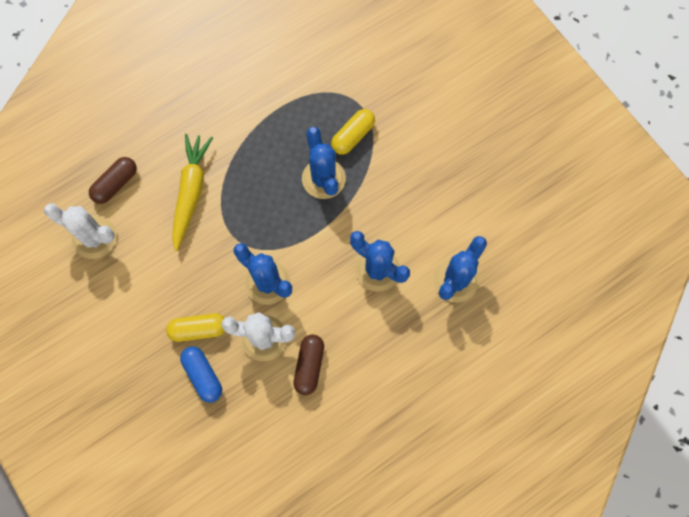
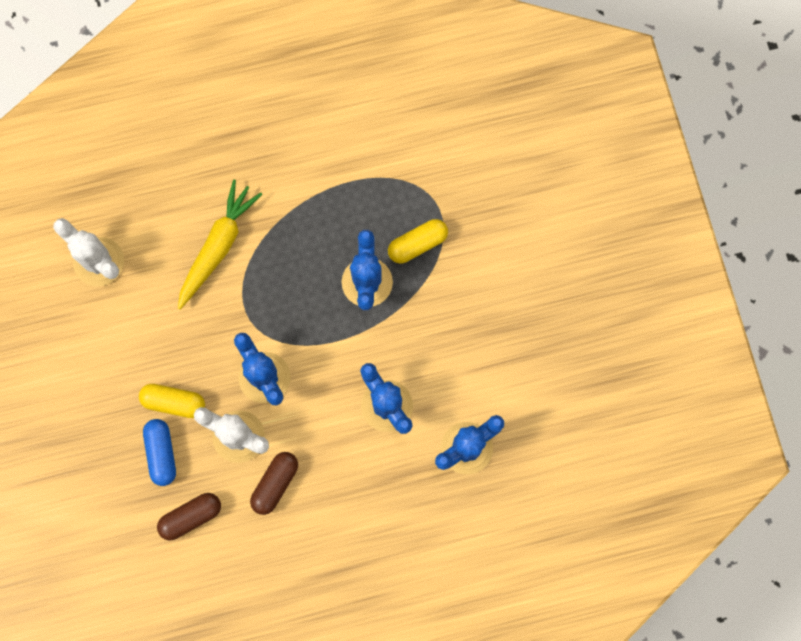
camera: 20 degrees right, 5 degrees up
(116, 184) = (141, 209): brown capsule -> brown capsule (191, 517)

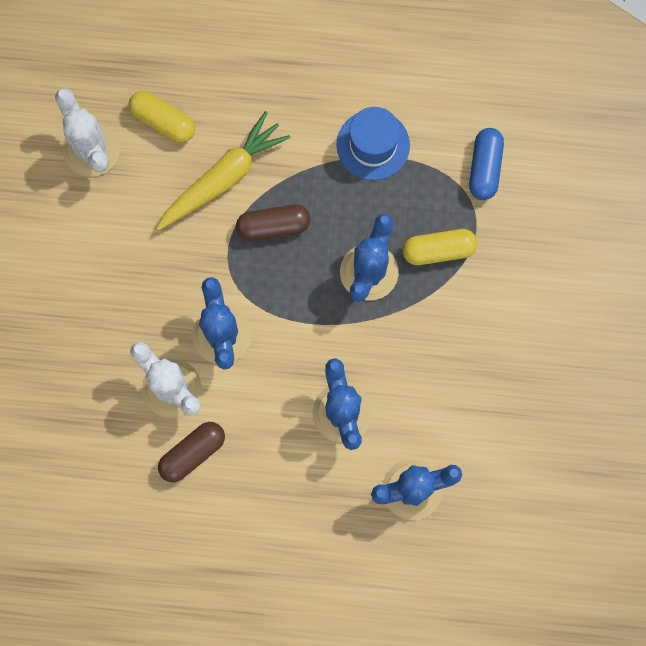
camera: 20 degrees right, 0 degrees up
(161, 453) = (84, 377): blue capsule -> blue capsule (484, 168)
(174, 402) = (117, 327): yellow capsule -> yellow capsule (163, 121)
(191, 517) = (91, 456): brown capsule -> brown capsule (273, 226)
(332, 176) = (373, 145): none -> blue hat

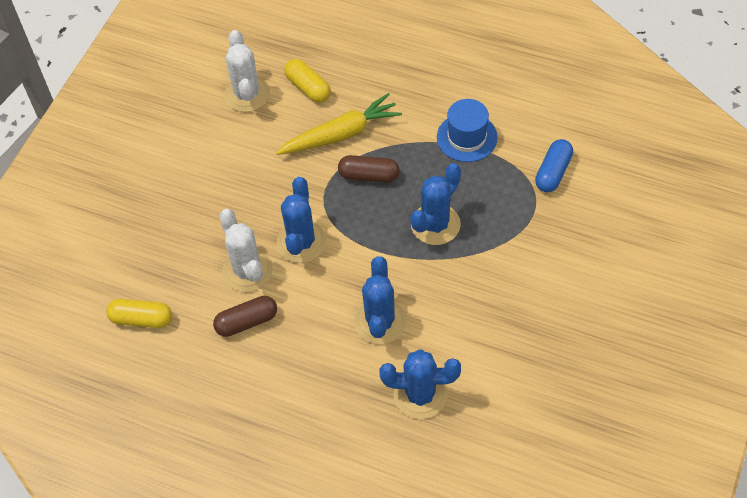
camera: 20 degrees right, 20 degrees down
(438, 250) = (497, 222): yellow capsule -> yellow capsule (141, 319)

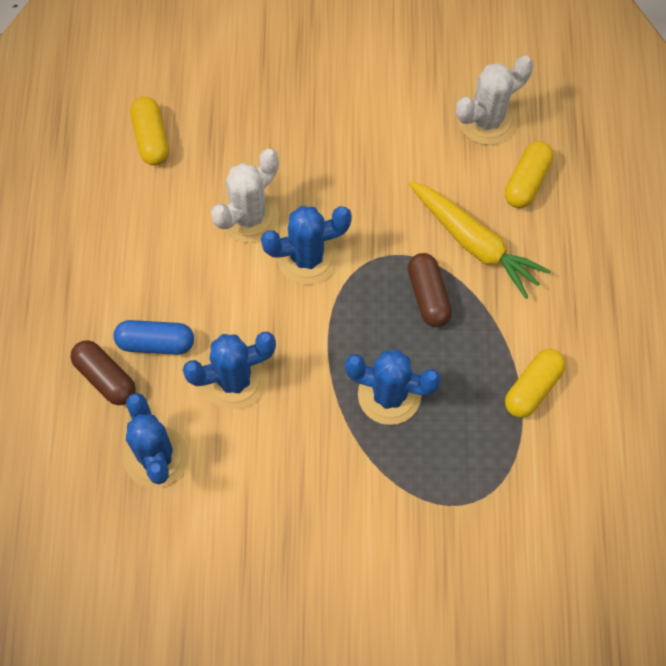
camera: 65 degrees right, 10 degrees up
(247, 322) = (184, 241): brown capsule -> brown capsule (105, 378)
(467, 137) = (533, 388): blue hat -> yellow capsule
(553, 172) = (524, 510): blue capsule -> blue capsule (155, 342)

